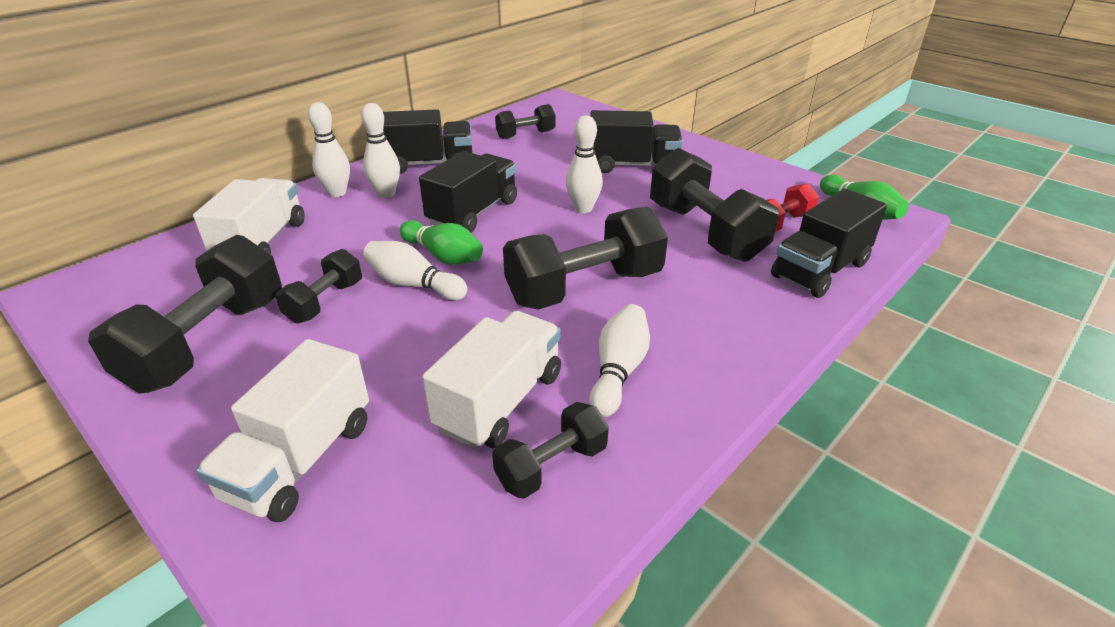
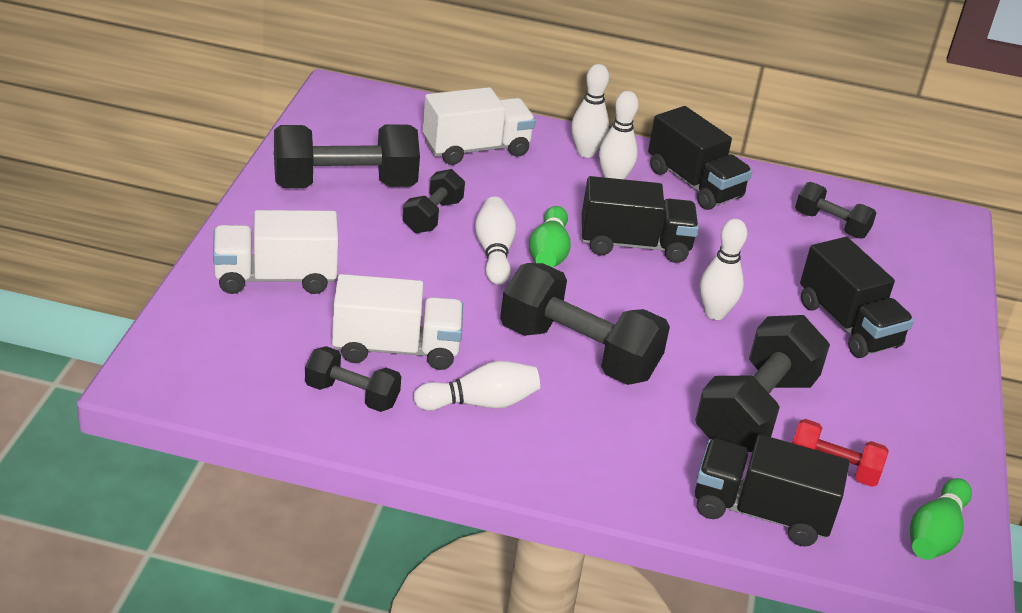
camera: 55 degrees right, 0 degrees up
(325, 302) = (432, 216): black dumbbell -> black dumbbell turned 60 degrees counterclockwise

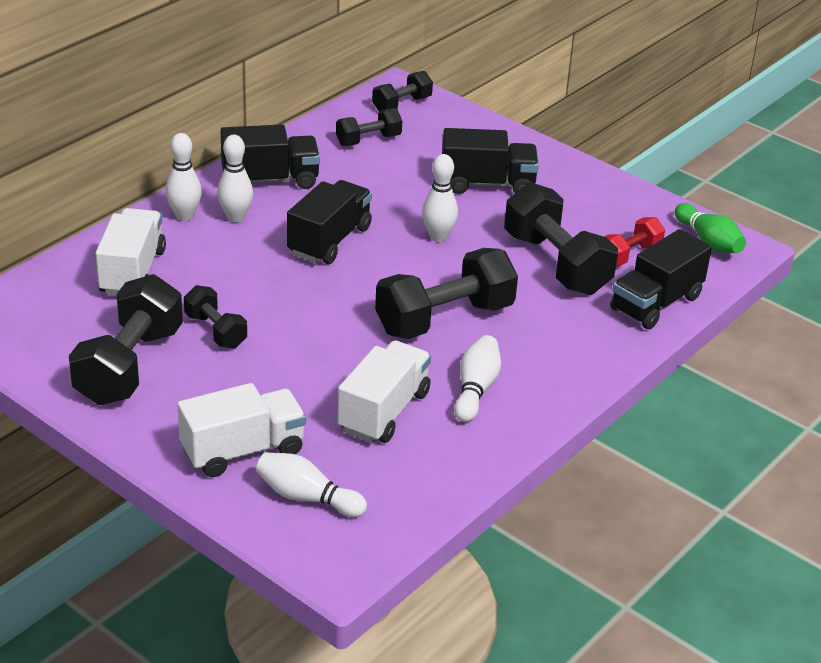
camera: 60 degrees left, 0 degrees up
(275, 278) = (243, 451): white truck -> white truck turned 135 degrees counterclockwise
(352, 395) = (428, 454): black dumbbell -> black dumbbell (402, 104)
(494, 252) = (290, 315): white bowling pin -> white bowling pin (307, 497)
(548, 253) = (310, 287): green bowling pin -> none

